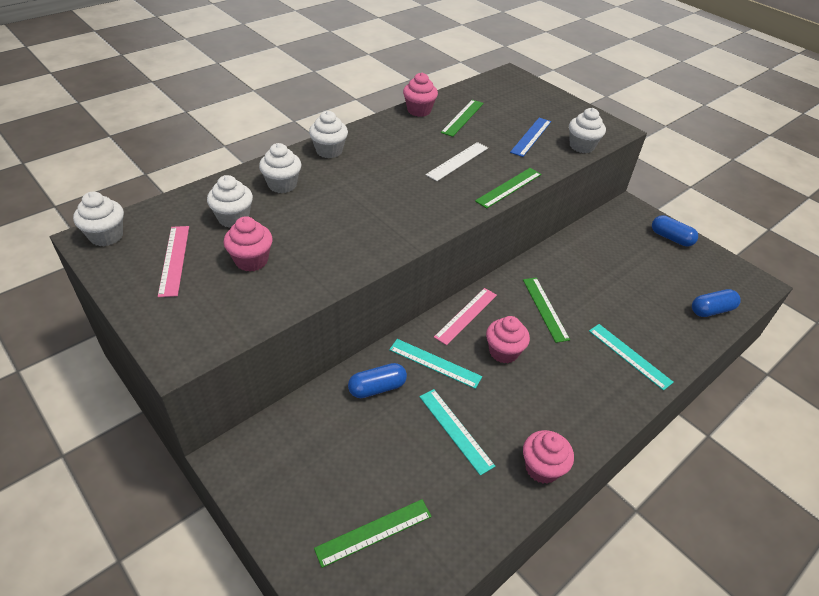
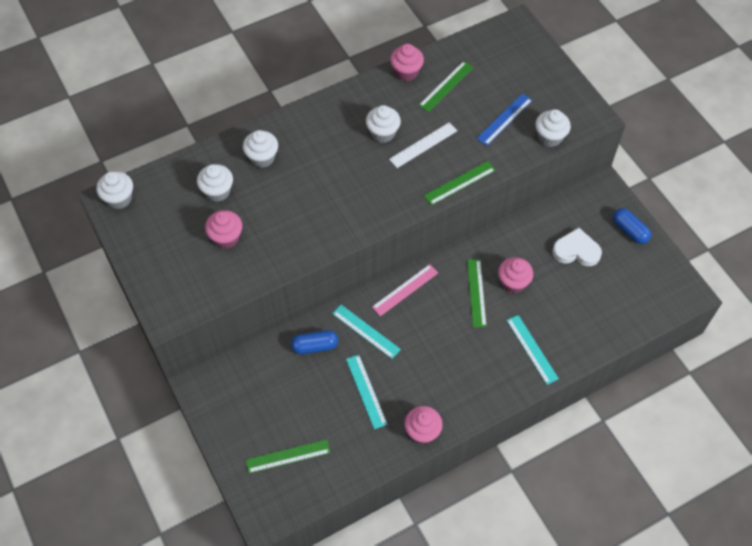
camera: 15 degrees right, 15 degrees up
(174, 260) = (168, 229): pink ruler -> none
(329, 151) = (310, 120): white cupcake -> white cupcake (383, 133)
(503, 352) = (426, 329): pink cupcake -> pink cupcake (513, 282)
(629, 260) = (576, 251): none -> white heart
(711, 310) = (628, 315): blue capsule -> none

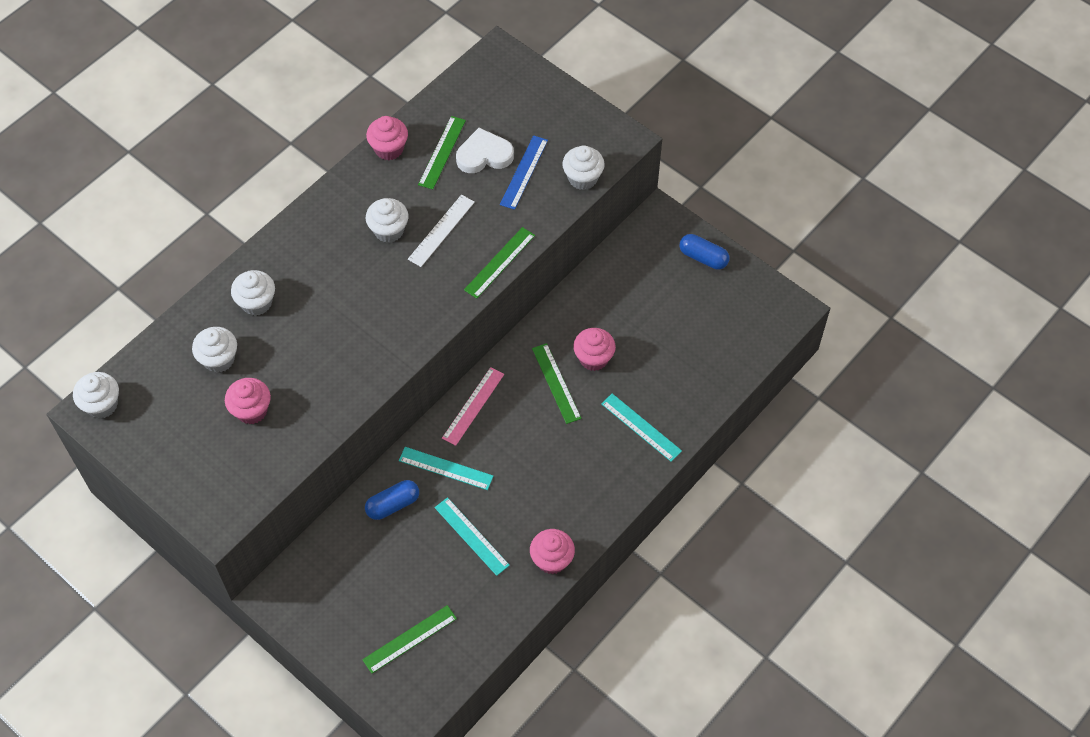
camera: 20 degrees left, 0 degrees up
(576, 251) = (651, 299): white heart -> white heart (484, 155)

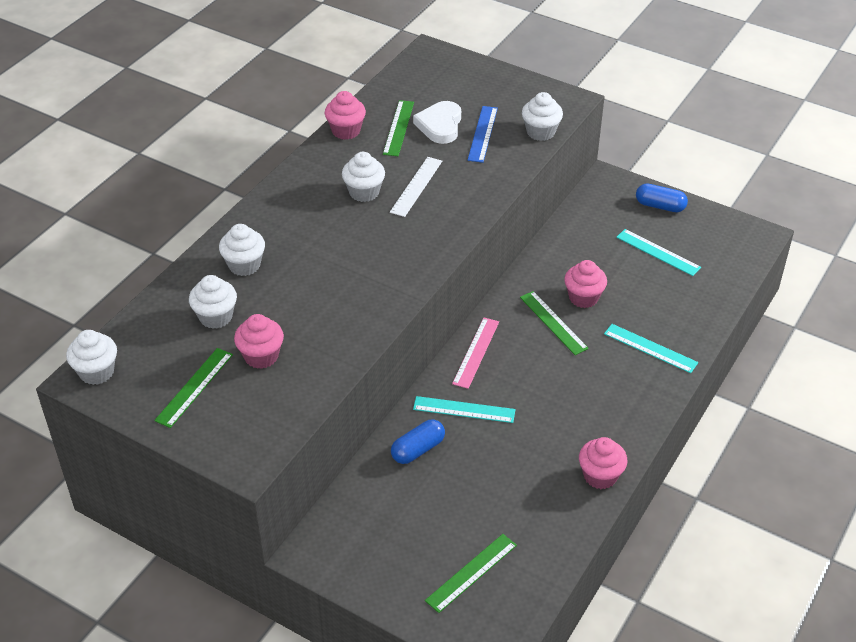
camera: 10 degrees left, 15 degrees down
(471, 536) = (509, 466): turquoise ruler -> turquoise ruler (658, 252)
(484, 155) = (440, 125): white heart -> white heart turned 60 degrees counterclockwise
(499, 262) = (482, 204): green ruler -> green ruler (194, 387)

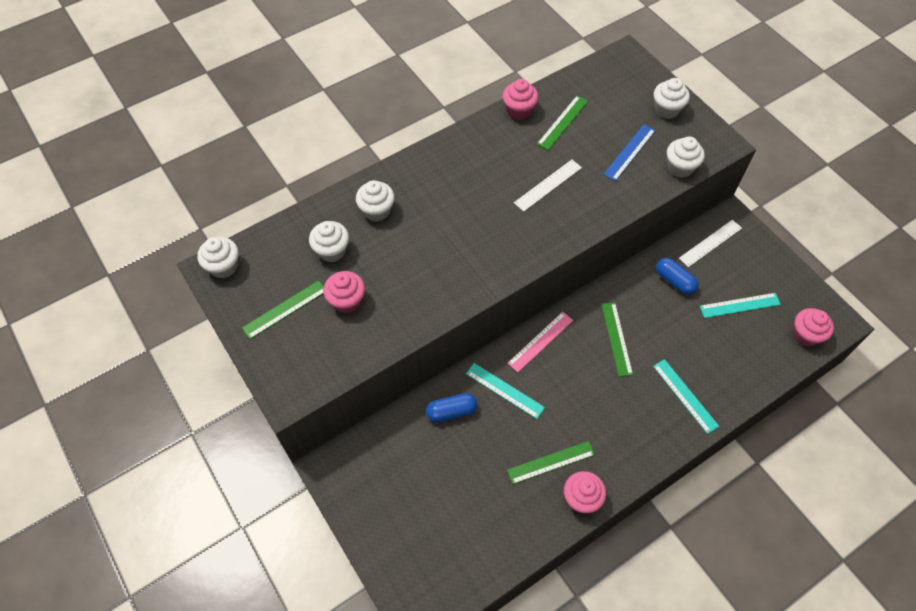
camera: 25 degrees right, 15 degrees up
(364, 192) = (503, 176): white cupcake -> white cupcake (666, 110)
(440, 125) = (598, 131): white heart -> none
(471, 572) = (437, 540): green ruler -> green ruler (551, 462)
(583, 298) = (653, 325): pink cupcake -> pink cupcake (805, 335)
(598, 208) = (710, 243): none -> white ruler
(658, 252) = (739, 305): turquoise ruler -> turquoise ruler turned 75 degrees counterclockwise
(660, 206) = (765, 260): blue capsule -> blue capsule (674, 281)

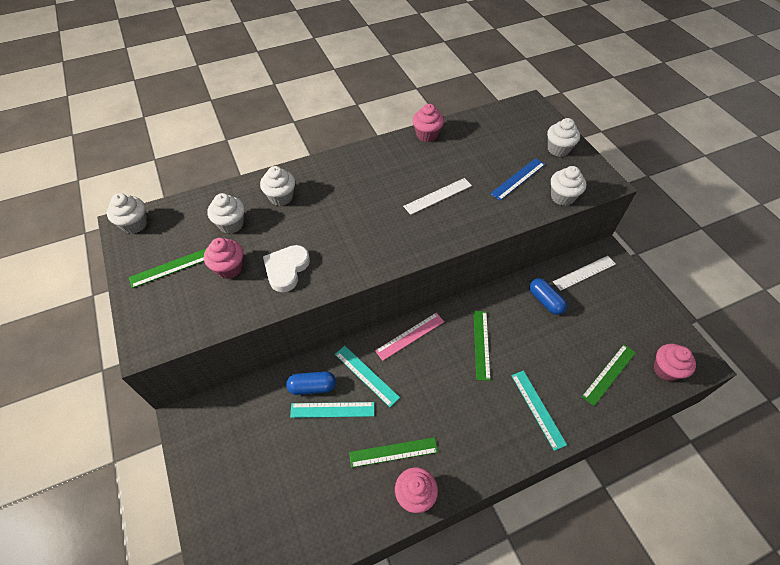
camera: 10 degrees right, 5 degrees down
(408, 293) = (286, 269): none -> white heart
(562, 122) = (463, 148): green ruler -> green ruler (609, 374)
(739, 305) = (604, 332): turquoise ruler -> turquoise ruler (332, 409)

